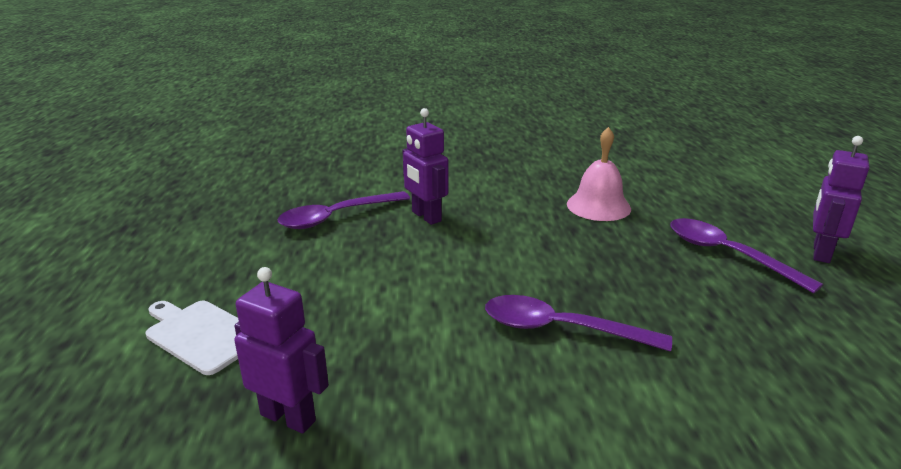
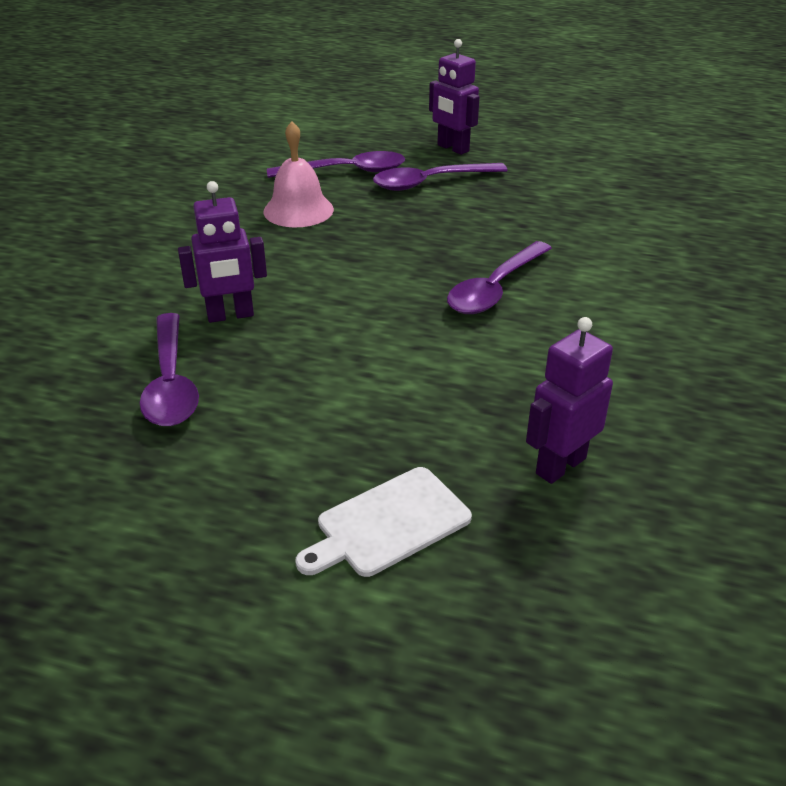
camera: 70 degrees left, 10 degrees up
(690, 210) = (346, 172): none -> purple spoon

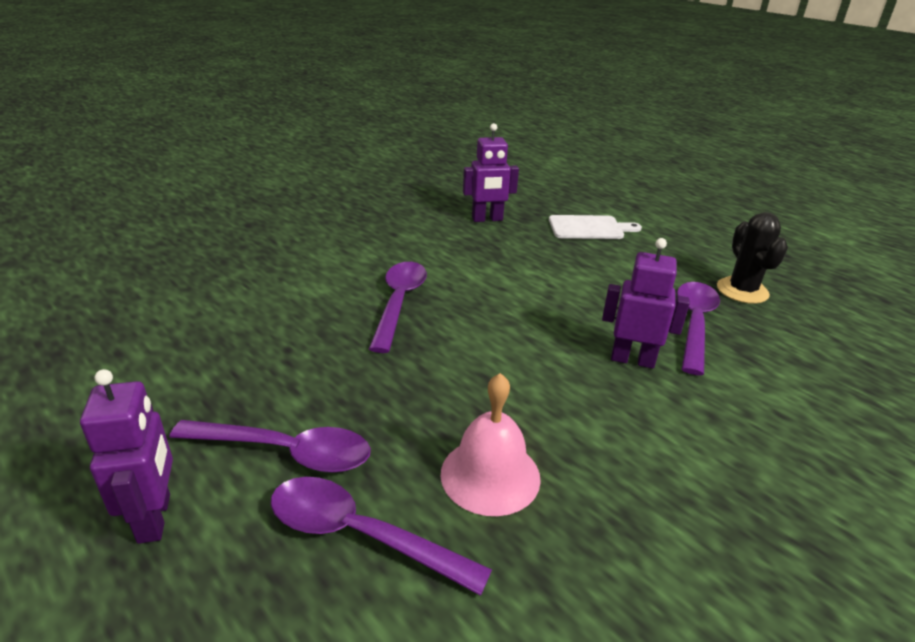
camera: 150 degrees left, 5 degrees down
(103, 470) = (742, 291): none -> black cactus
(495, 288) = (399, 303): purple spoon -> purple spoon turned 60 degrees counterclockwise

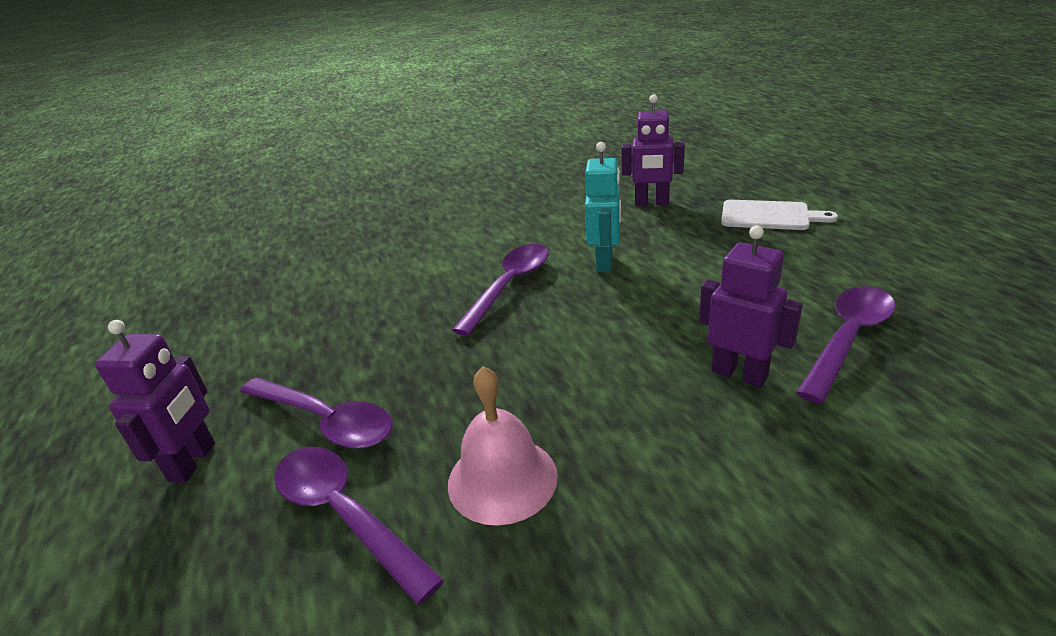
camera: 25 degrees right, 0 degrees up
(475, 275) = (605, 262): none -> turquoise robot
(742, 291) = (942, 303): black cactus -> none

